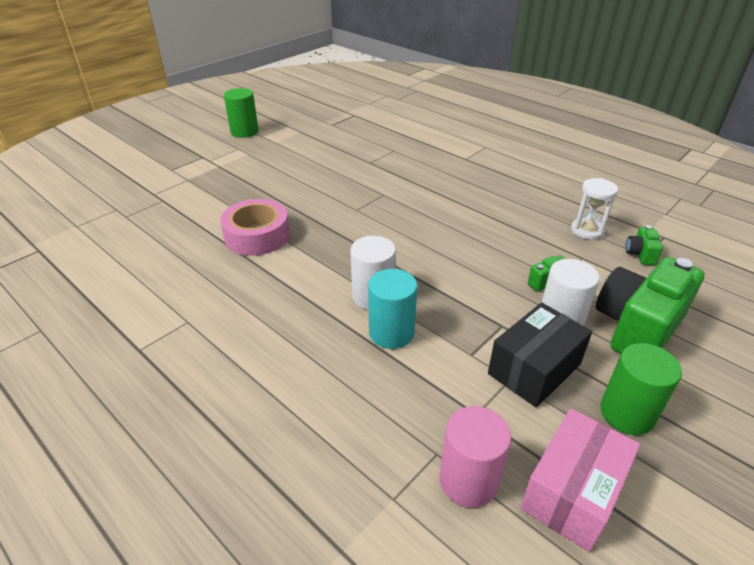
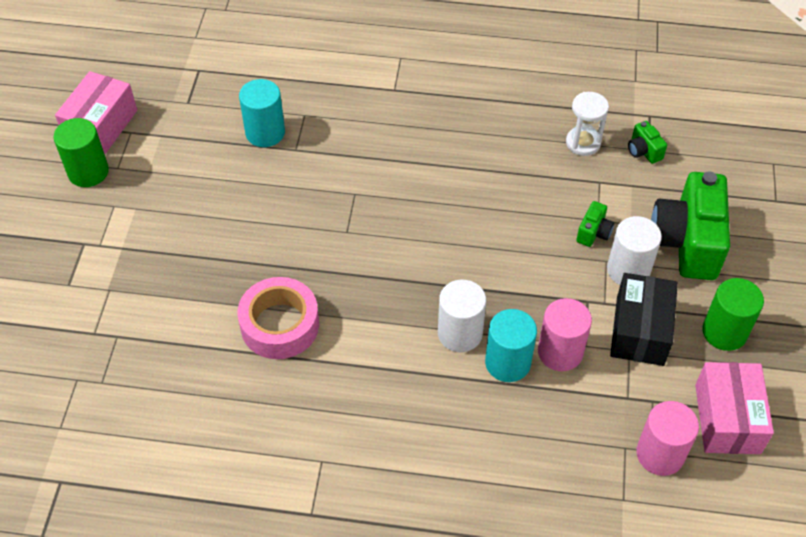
camera: 35 degrees left, 15 degrees up
(275, 118) = (101, 125): none -> pink box
(360, 149) = (265, 133): none -> turquoise cylinder
(443, 348) = (560, 352): none -> pink cylinder

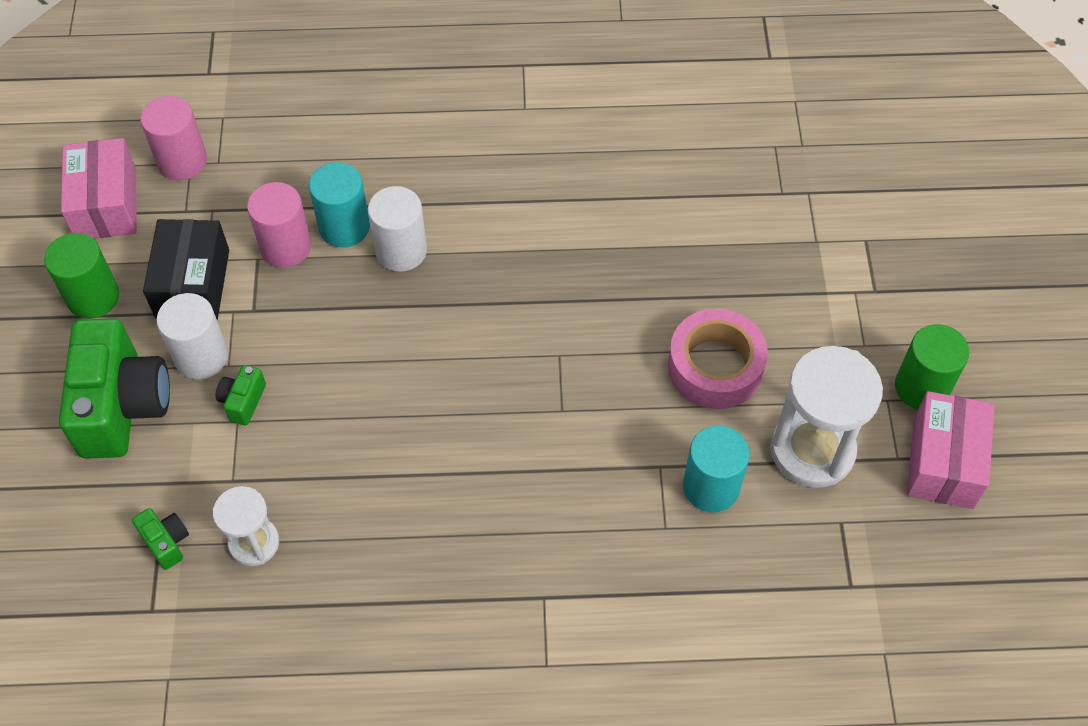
camera: 170 degrees right, 5 degrees up
(186, 144) = (812, 450): none -> white hourglass
(280, 325) = (607, 230): pink tape -> pink tape (715, 367)

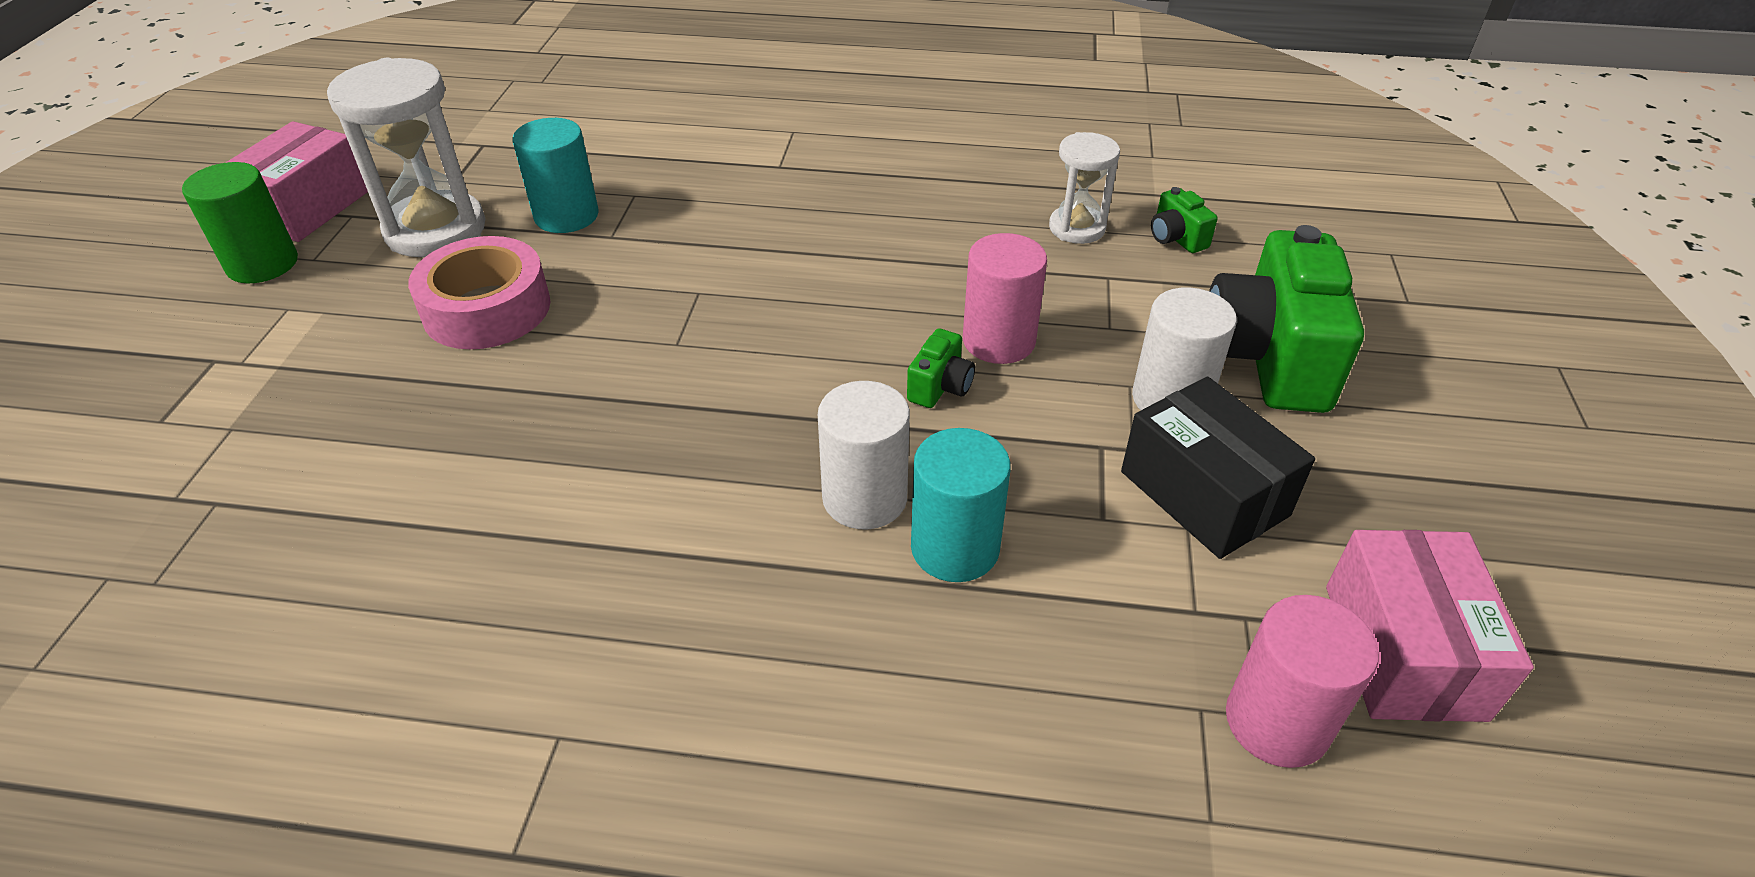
camera: 170 degrees left, 15 degrees down
(93, 297) = (1364, 495): green cylinder -> none
(193, 284) = (1203, 493): black box -> black box turned 45 degrees counterclockwise
(243, 401) = (1104, 345): green camera -> green camera (940, 387)
(286, 247) = (1055, 529): pink cylinder -> pink cylinder (998, 341)

